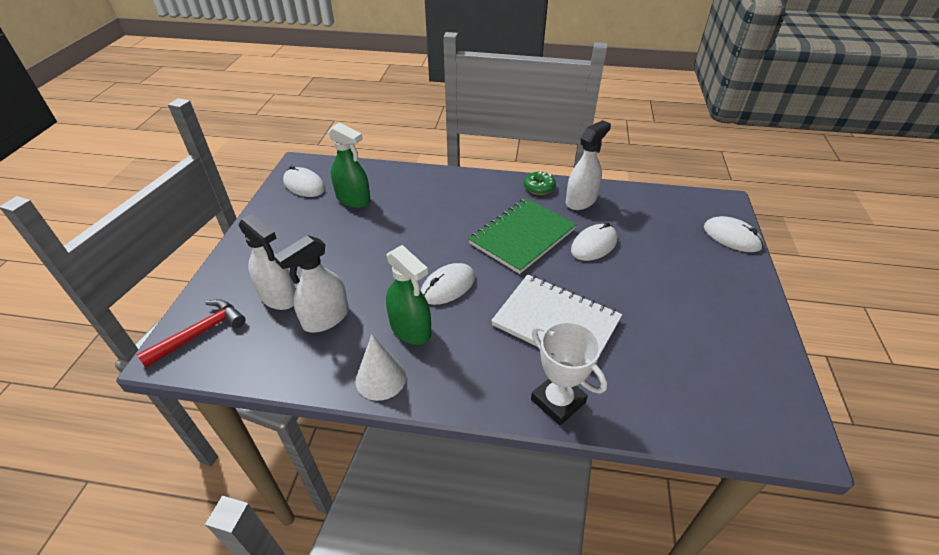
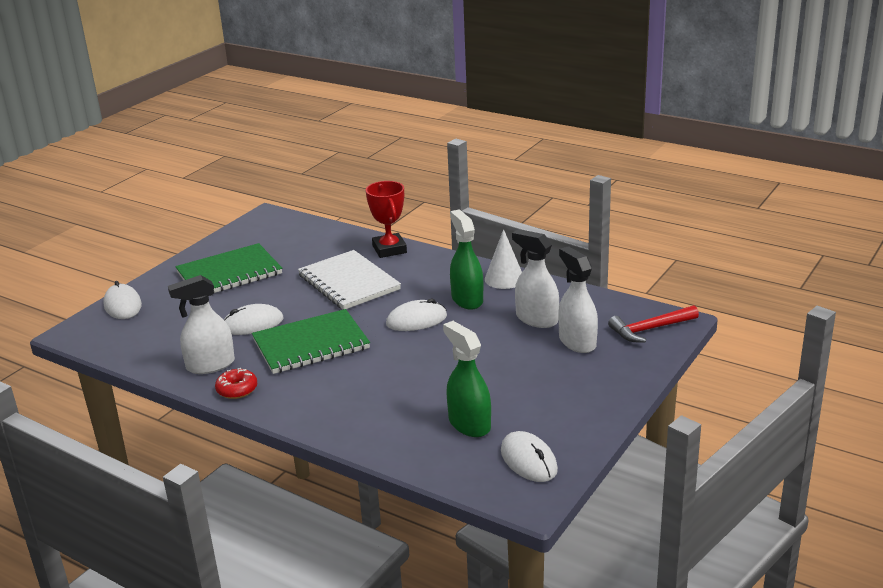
camera: 155 degrees left, 15 degrees down
(325, 318) = (536, 319): white spray bottle -> white spray bottle turned 120 degrees counterclockwise
(539, 187) = (237, 389): green donut -> red donut
(558, 401) = (389, 249): white trophy -> red trophy
(694, 303) = (229, 273): none -> green notebook

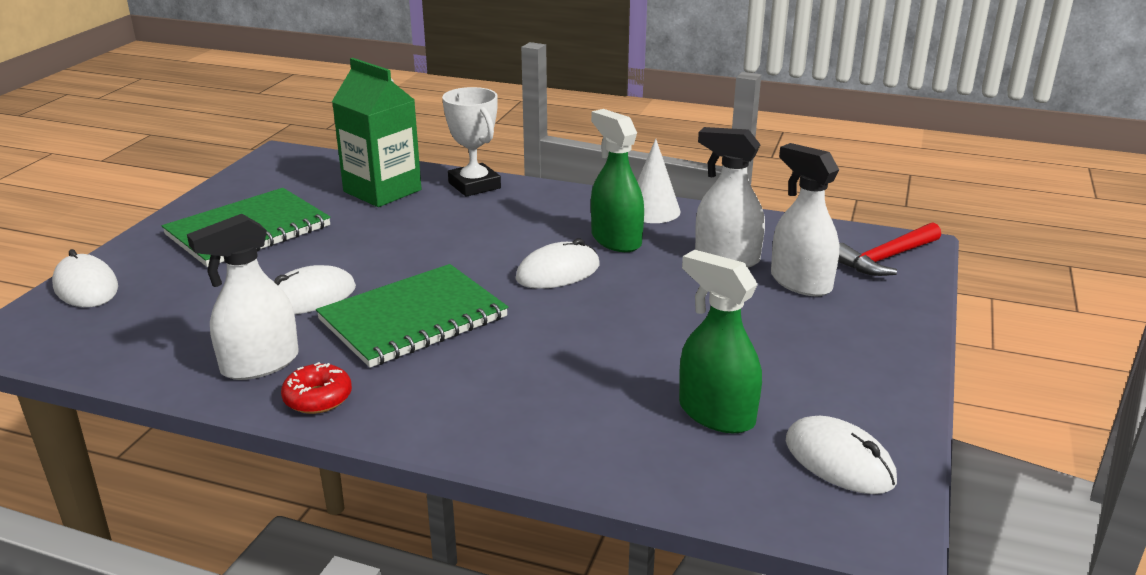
camera: 15 degrees left, 0 degrees up
(325, 249) = (382, 191): none -> green carton
(349, 282) = (435, 230): white notebook -> none
(389, 249) = (474, 185): red trophy -> white trophy

